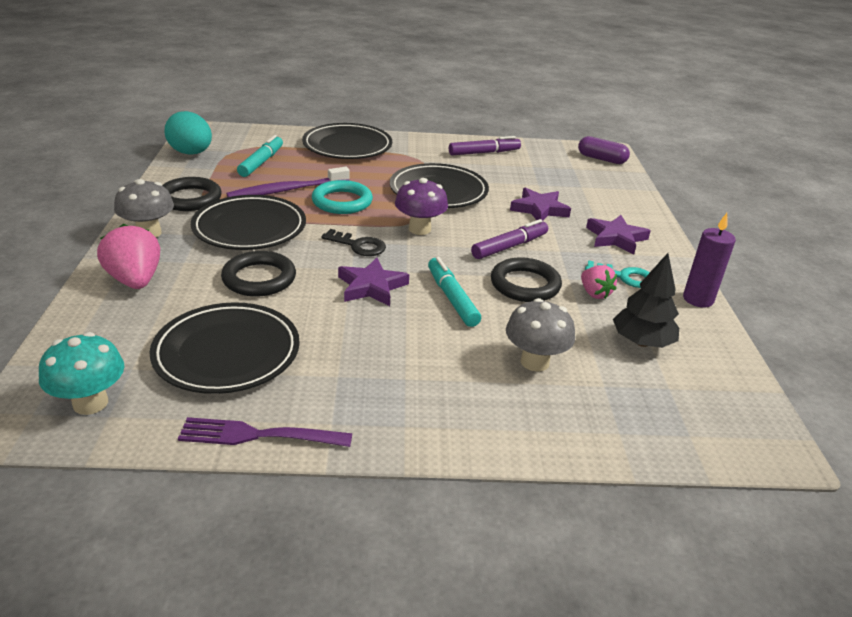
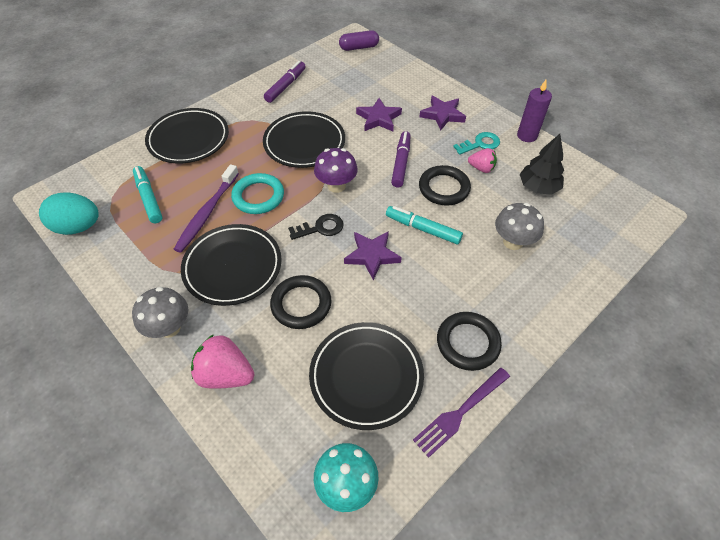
camera: 40 degrees left, 20 degrees up
(190, 198) = (149, 273): black ring -> black ring (468, 343)

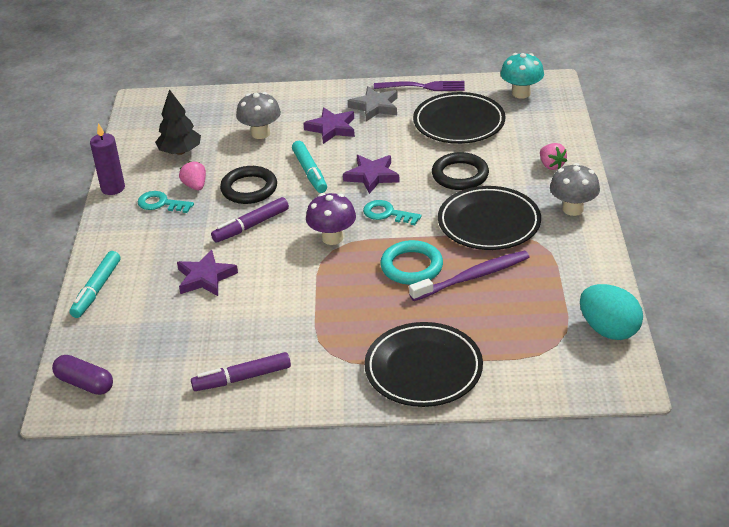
camera: 135 degrees left, 15 degrees down
(149, 198) = (519, 322): turquoise marker -> turquoise marker (97, 289)
(225, 374) = (551, 165): pink strawberry -> pink strawberry, size x0.61
(304, 143) = (310, 293): black plate -> none
(320, 228) = (387, 213): black key -> turquoise key
(442, 115) = (144, 246): purple star -> purple star (331, 128)
(468, 343) = (375, 107): black ring -> grey star

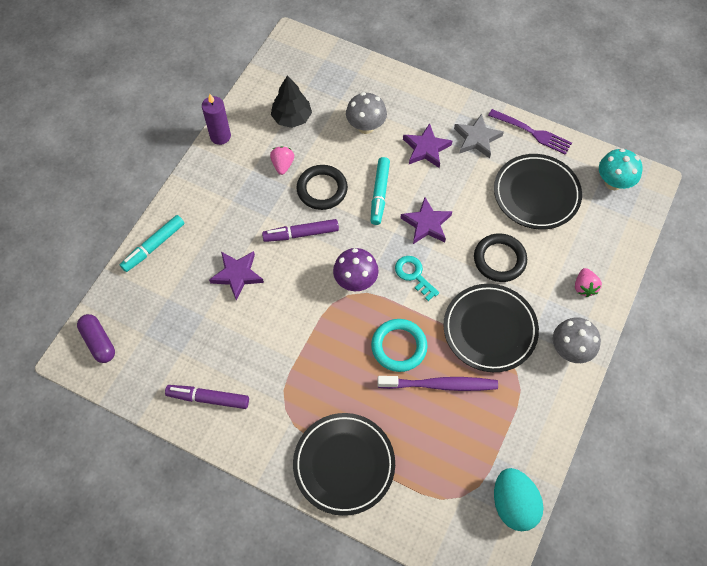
camera: 25 degrees right, 25 degrees up
(161, 203) = (247, 172): turquoise key -> none

